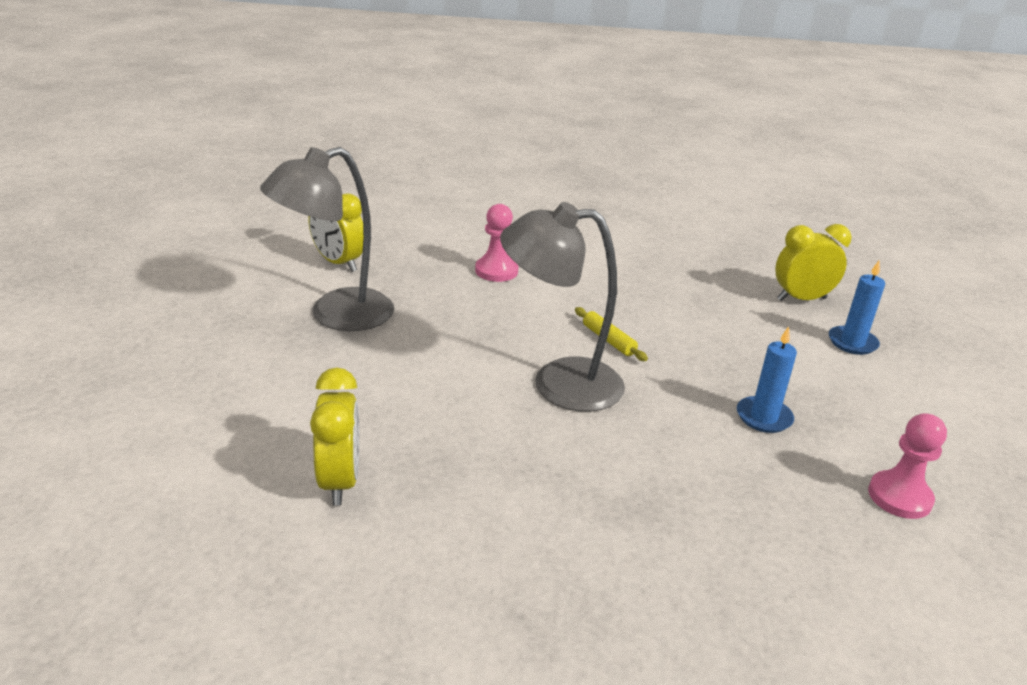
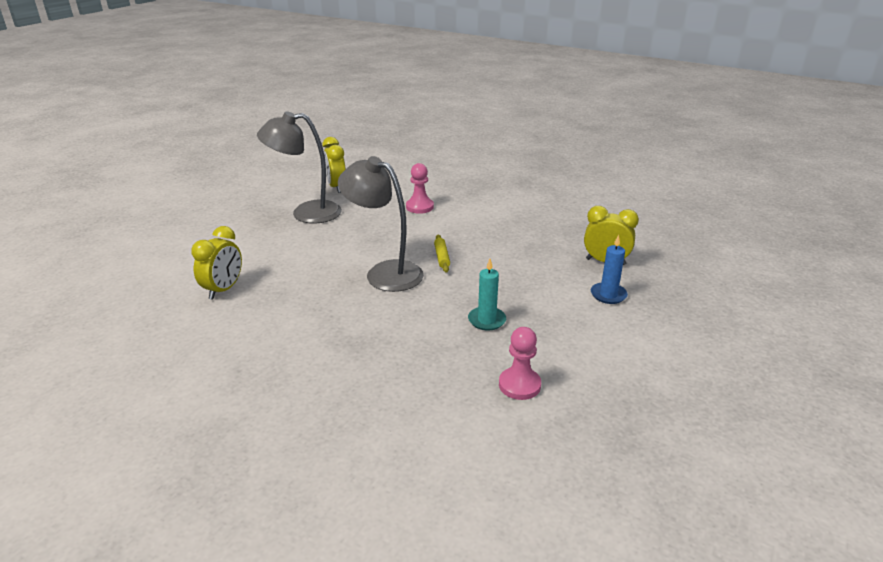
camera: 30 degrees right, 0 degrees up
(764, 417) = (487, 320): blue candle -> turquoise candle

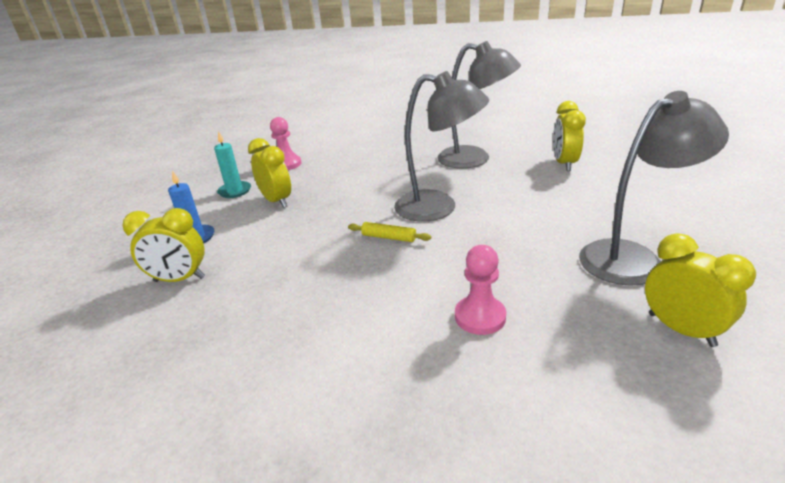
camera: 165 degrees right, 0 degrees up
(292, 322) = (474, 159): none -> grey lamp
(442, 257) = (389, 237): yellow rolling pin -> yellow rolling pin turned 45 degrees counterclockwise
(487, 320) = (318, 192): turquoise candle -> turquoise candle (235, 191)
(533, 319) = (277, 201): none -> yellow clock

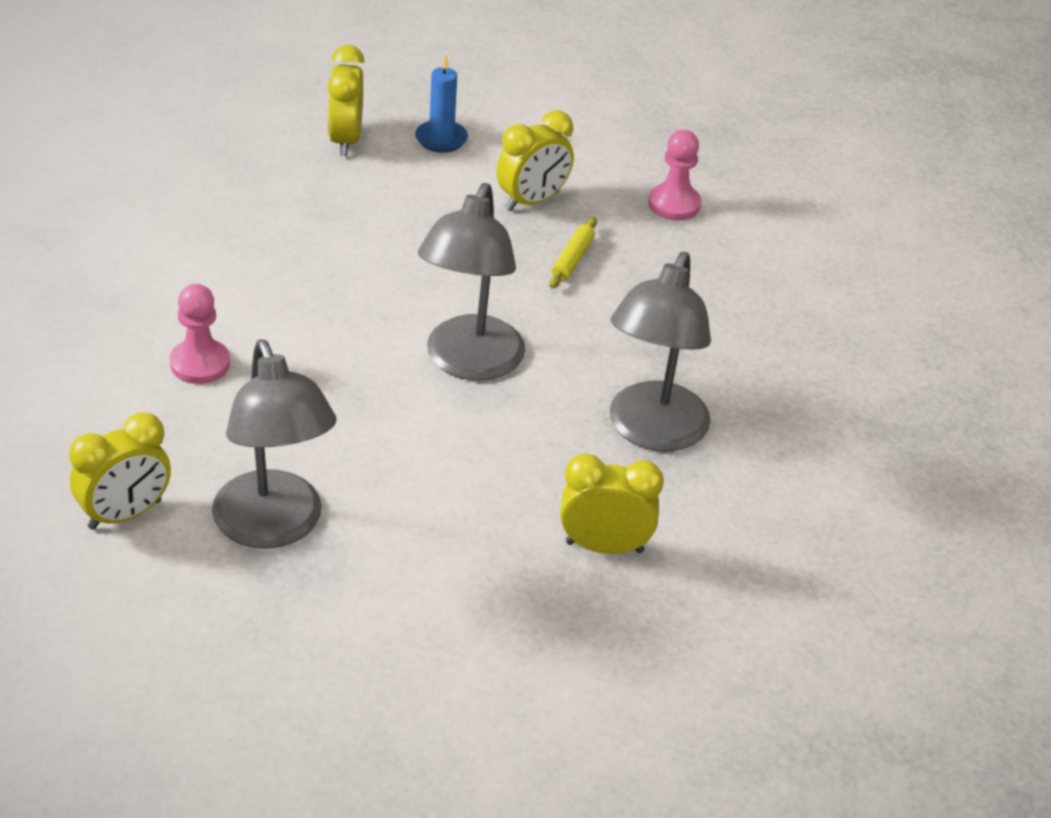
camera: 85 degrees right, 10 degrees up
(235, 191) = (577, 158): turquoise candle -> none
(389, 237) = (393, 306): yellow rolling pin -> yellow rolling pin (572, 259)

